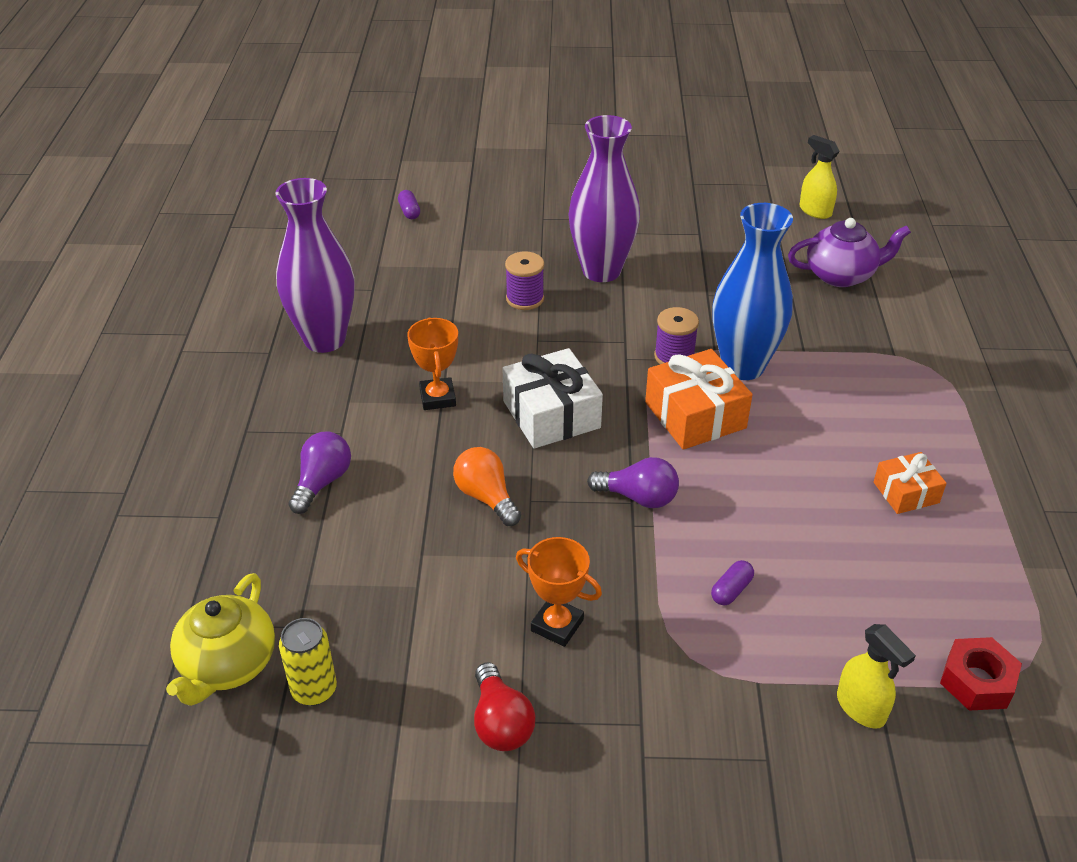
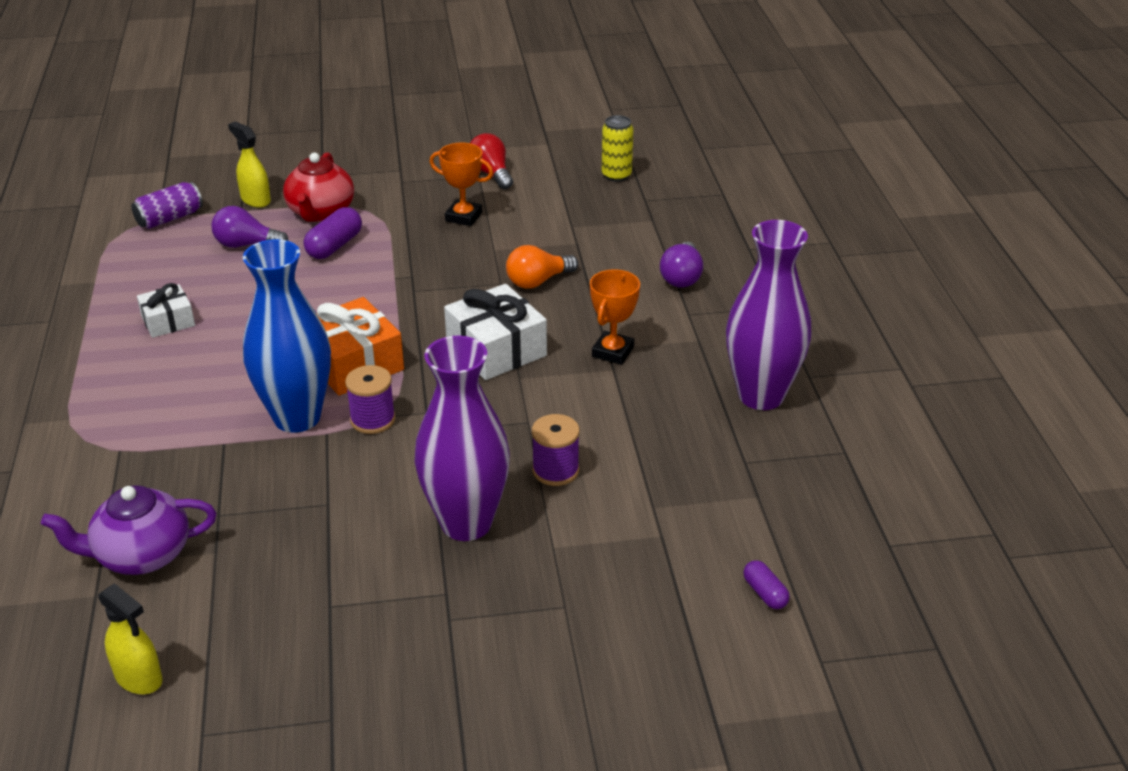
camera: 170 degrees right, 5 degrees down
(228, 665) = (679, 180): yellow teapot -> none
(437, 398) = (613, 352): orange trophy -> orange trophy turned 45 degrees clockwise
(486, 497) = (538, 281): orange light bulb -> orange light bulb turned 105 degrees clockwise
(638, 497) = (408, 294): purple light bulb -> purple light bulb (246, 245)
(731, 590) = (334, 246): purple capsule -> purple capsule, size x1.69
(758, 663) = (321, 213): none -> red teapot
(906, 492) = (168, 321): orange gift -> white gift
(977, 681) = (169, 218): red nut -> purple can

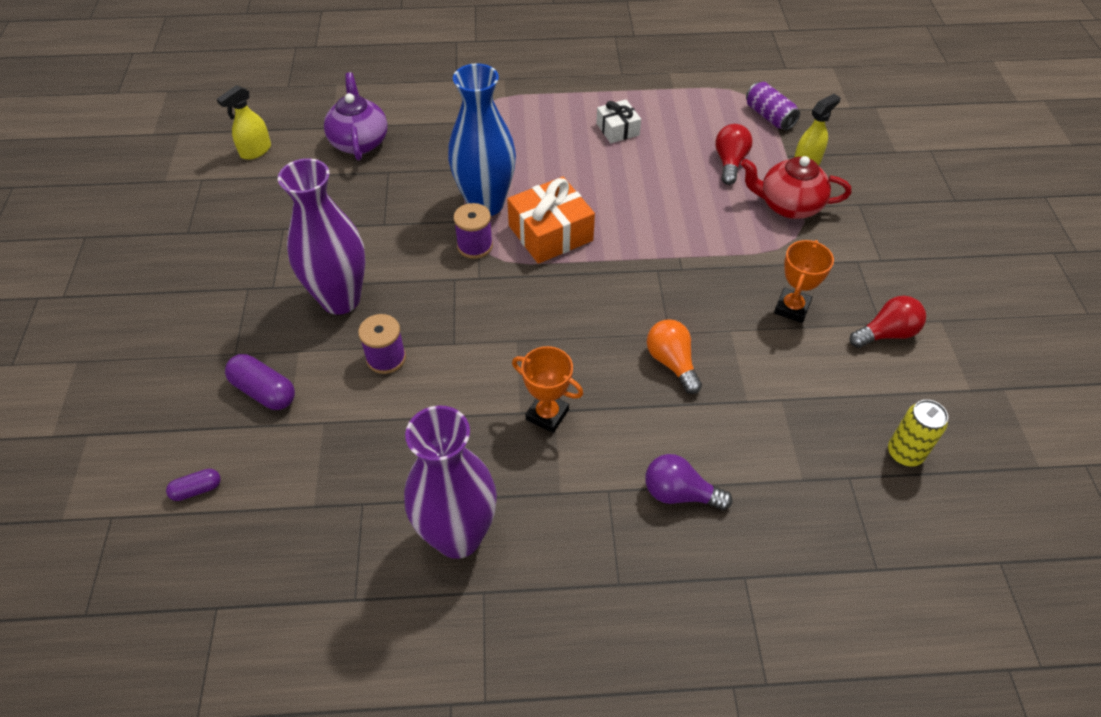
camera: 95 degrees right, 15 degrees up
(246, 245) = (730, 163): purple light bulb -> red light bulb
(334, 246) = (731, 216): purple capsule -> purple capsule (264, 391)
(496, 349) = (561, 326): white gift -> none

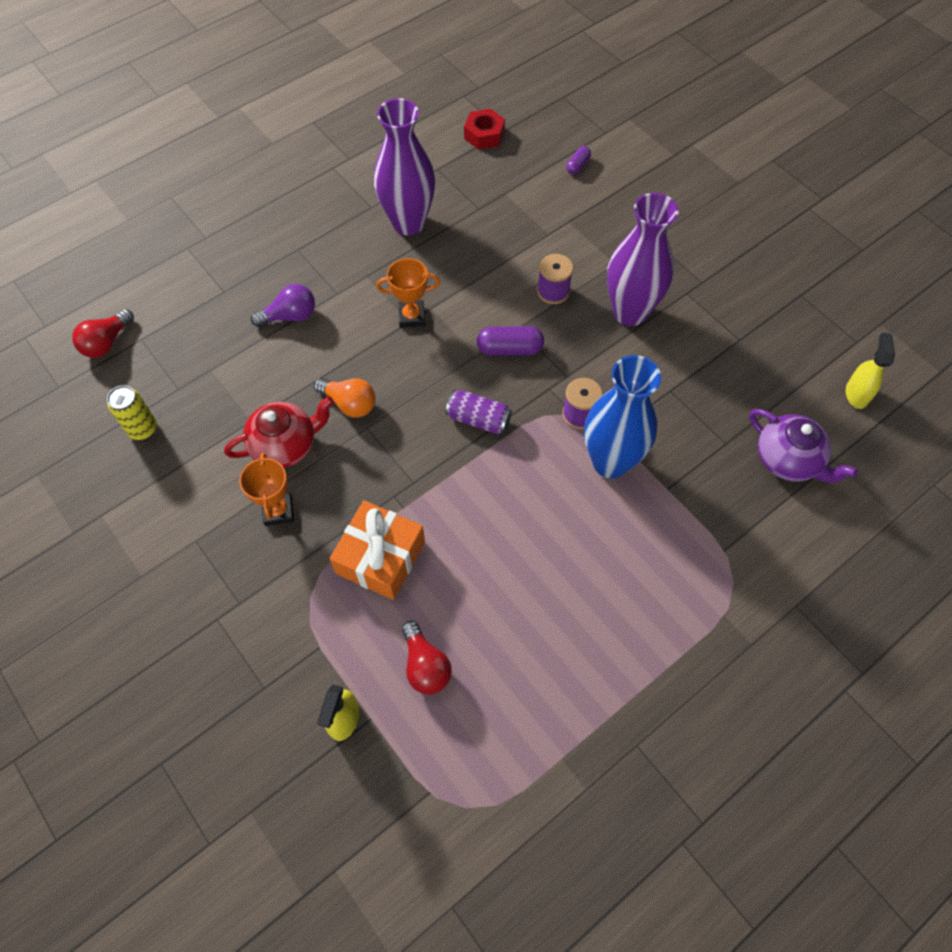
camera: 145 degrees right, 10 degrees up
(246, 617) = (484, 135): none -> red nut
(264, 391) = (605, 229): purple capsule -> purple capsule (509, 349)
(550, 233) = (530, 465): orange gift -> orange gift (380, 557)
(617, 129) = (571, 641): white gift -> none
(769, 116) = (423, 780): purple can -> purple can (478, 419)
(788, 205) = (335, 638): red teapot -> red teapot (285, 445)
(886, 334) = (187, 532): red light bulb -> red light bulb (107, 342)

